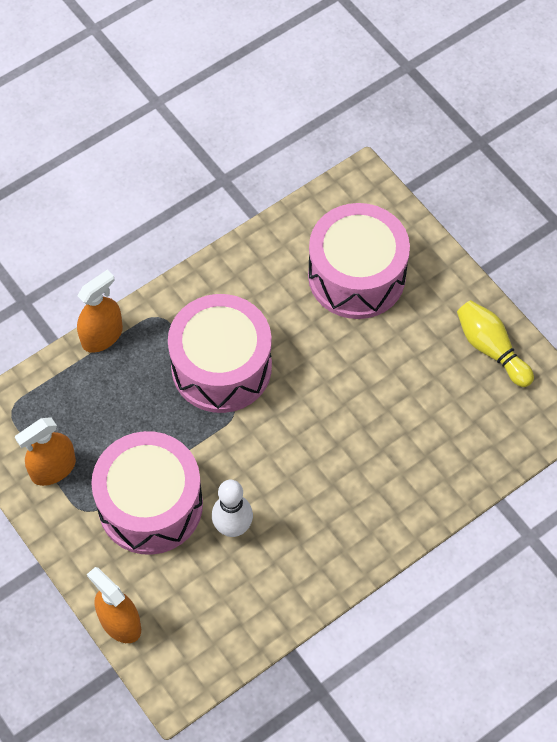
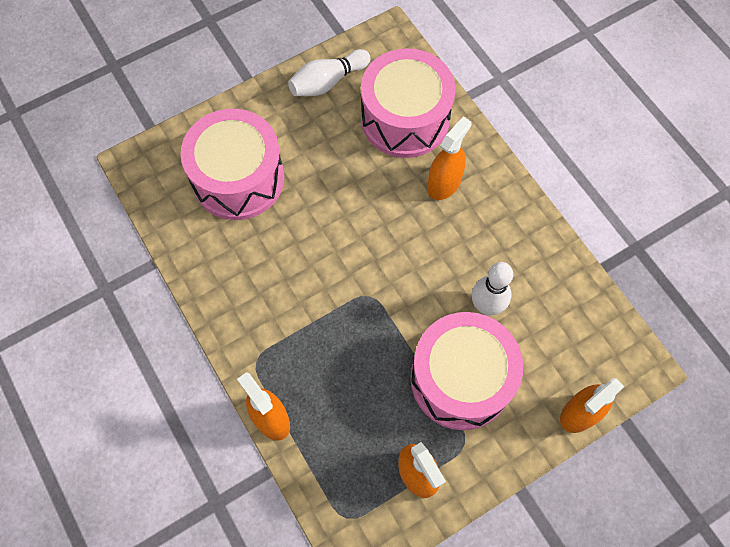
camera: 85 degrees left, 5 degrees up
(221, 367) = (320, 304): pink drum -> pink drum (405, 119)
(375, 478) = (444, 184): none -> orange spray bottle
(491, 349) = (327, 82): yellow bowling pin -> white bowling pin

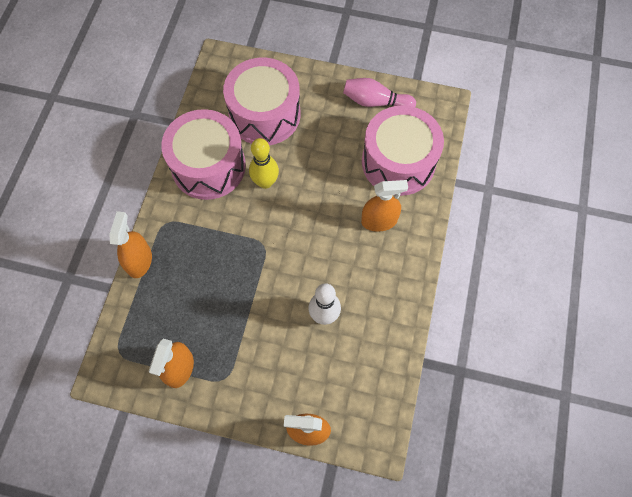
camera: 45 degrees right, 0 degrees up
(308, 239) = (265, 182): none -> yellow bowling pin
(327, 82) = (375, 102): white bowling pin -> pink bowling pin
(461, 379) = (262, 341): pink drum -> pink drum (208, 166)

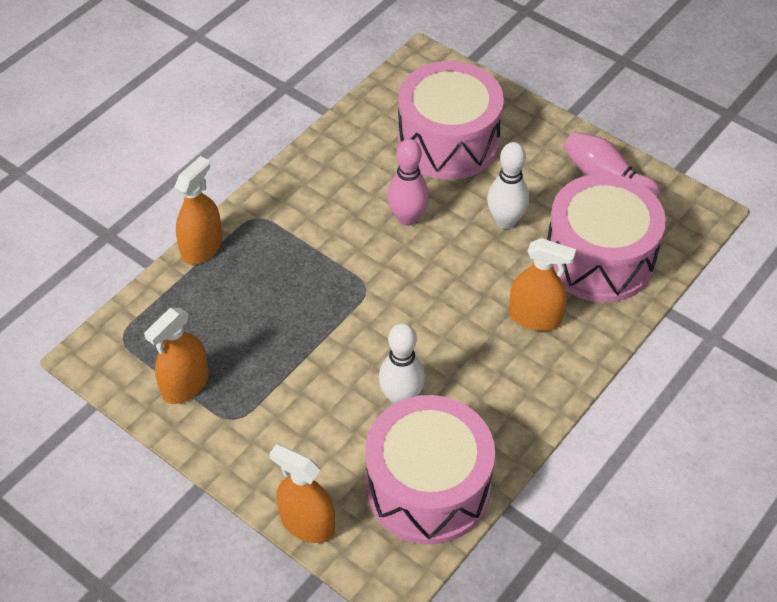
camera: 25 degrees right, 15 degrees down
(208, 166) = (344, 174): pink drum -> pink drum (428, 487)
(265, 182) = (407, 218): yellow bowling pin -> pink bowling pin
(328, 159) = (505, 221): none -> white bowling pin

